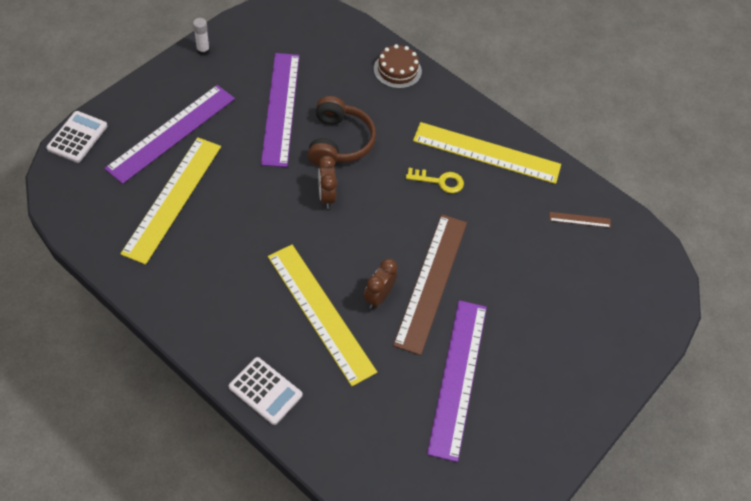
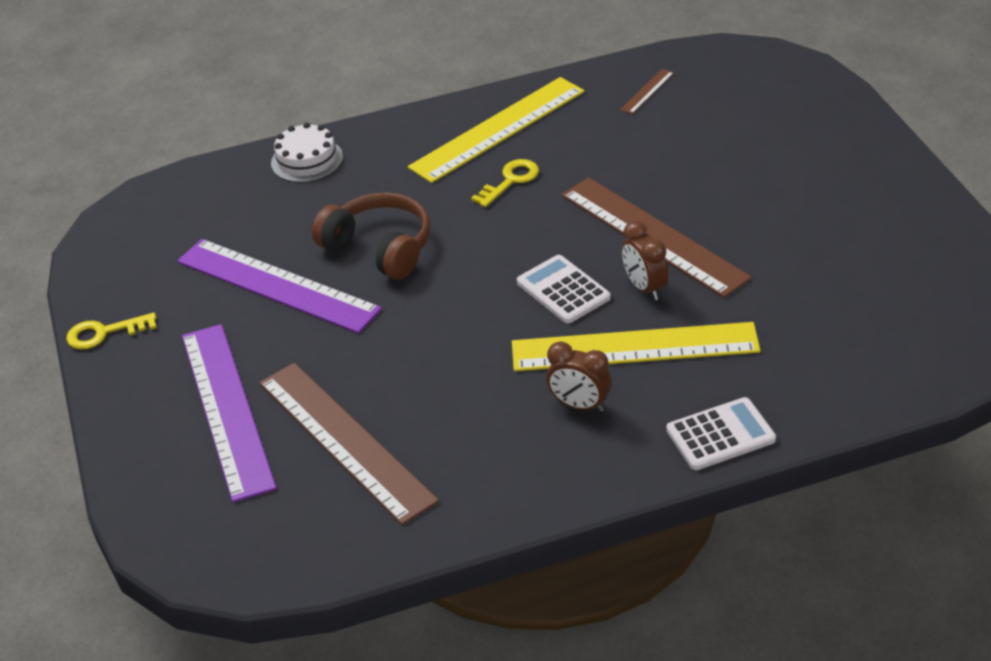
camera: 50 degrees left, 15 degrees down
(77, 137) = (146, 519): white calculator -> white calculator (563, 290)
(172, 198) = (345, 440): yellow ruler -> brown ruler
(203, 50) = (104, 333): white glue stick -> yellow key
(326, 196) = (458, 286): brown clock -> brown clock (579, 405)
(397, 70) = (307, 160): brown cake -> white cake
(458, 377) = (800, 257): purple ruler -> none

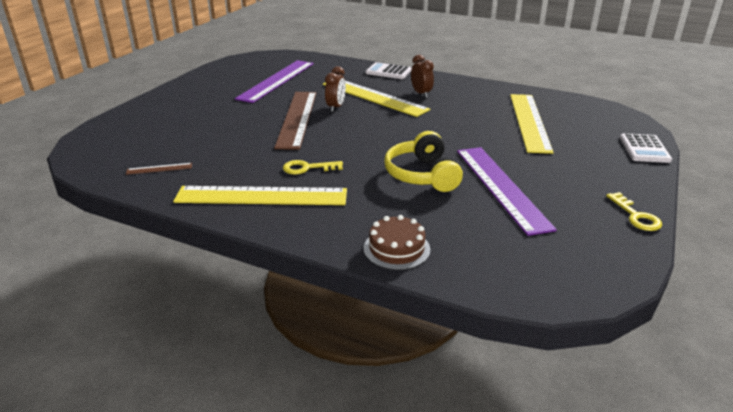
camera: 140 degrees left, 10 degrees down
(104, 333) = (636, 216): yellow key -> yellow key turned 45 degrees clockwise
(226, 409) = (579, 152): purple ruler -> purple ruler (277, 80)
(307, 160) = (396, 248): white cake -> brown cake
(345, 440) = (529, 122): brown ruler -> yellow ruler
(379, 248) = (422, 175): brown headphones -> yellow headphones
(563, 290) = (367, 121): white calculator -> white calculator (644, 149)

